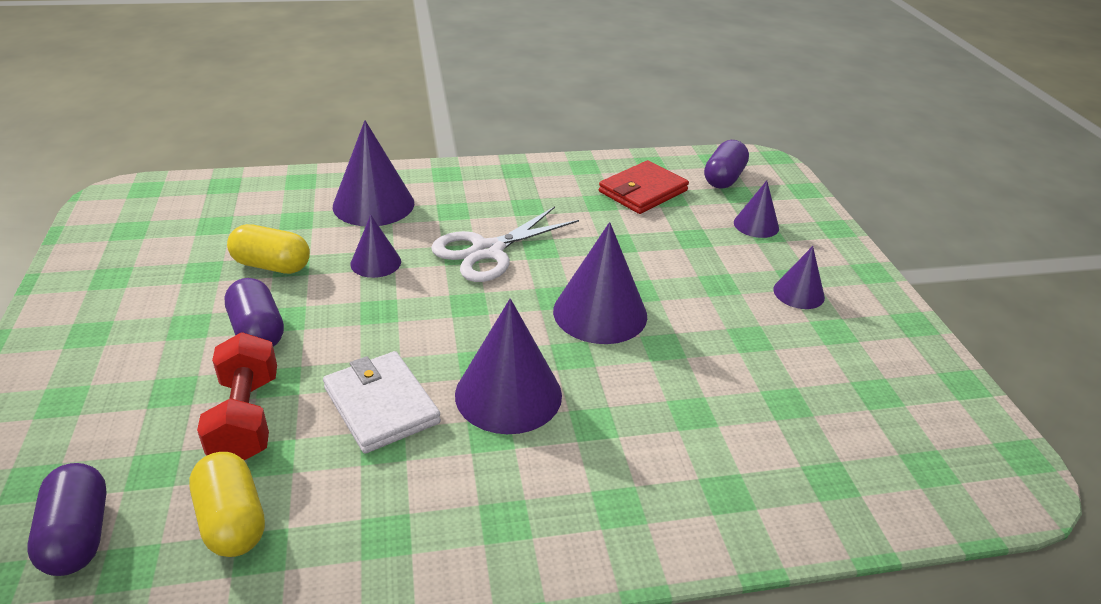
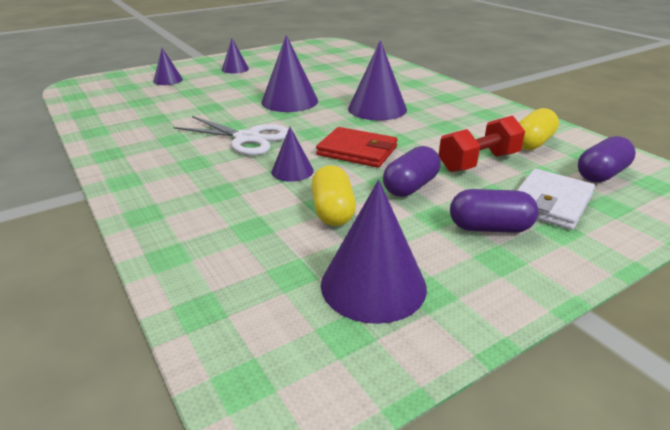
camera: 110 degrees left, 5 degrees down
(373, 204) = (201, 198): purple cone -> purple cone (373, 285)
(381, 405) = (422, 132): white wallet -> white wallet (550, 203)
(642, 191) = (134, 109): red wallet -> red wallet (357, 151)
(723, 178) = (106, 91): purple capsule -> purple capsule (490, 228)

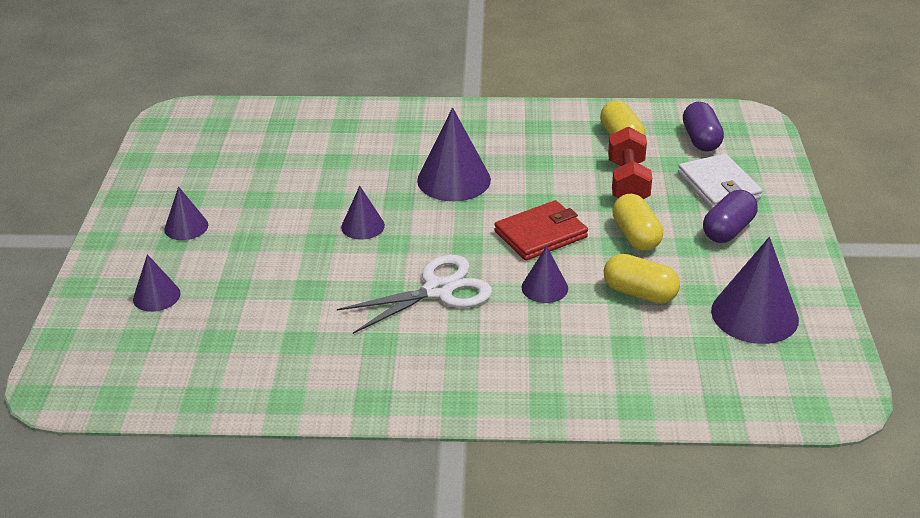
camera: 55 degrees left, 5 degrees up
(289, 101) = (363, 226): purple cone -> purple cone, size x0.56
(410, 186) = (636, 236): purple capsule -> yellow capsule

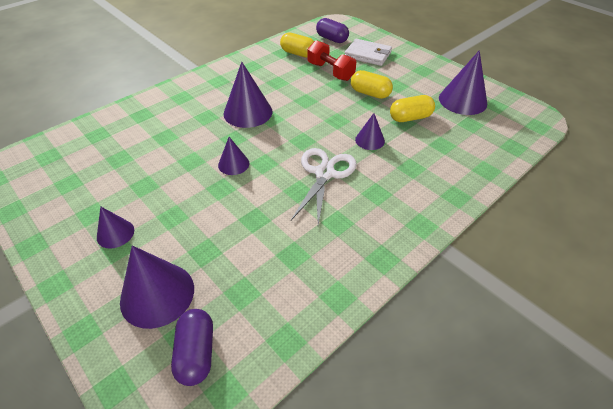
camera: 45 degrees left, 10 degrees up
(156, 296) = (157, 294): purple cone -> purple cone, size x1.78
(541, 234) = (329, 116): red wallet -> none
(728, 230) = (399, 71): purple capsule -> purple capsule (196, 353)

